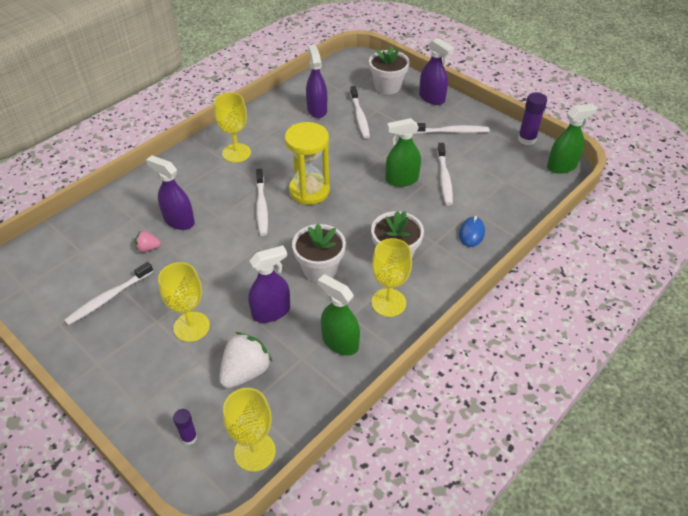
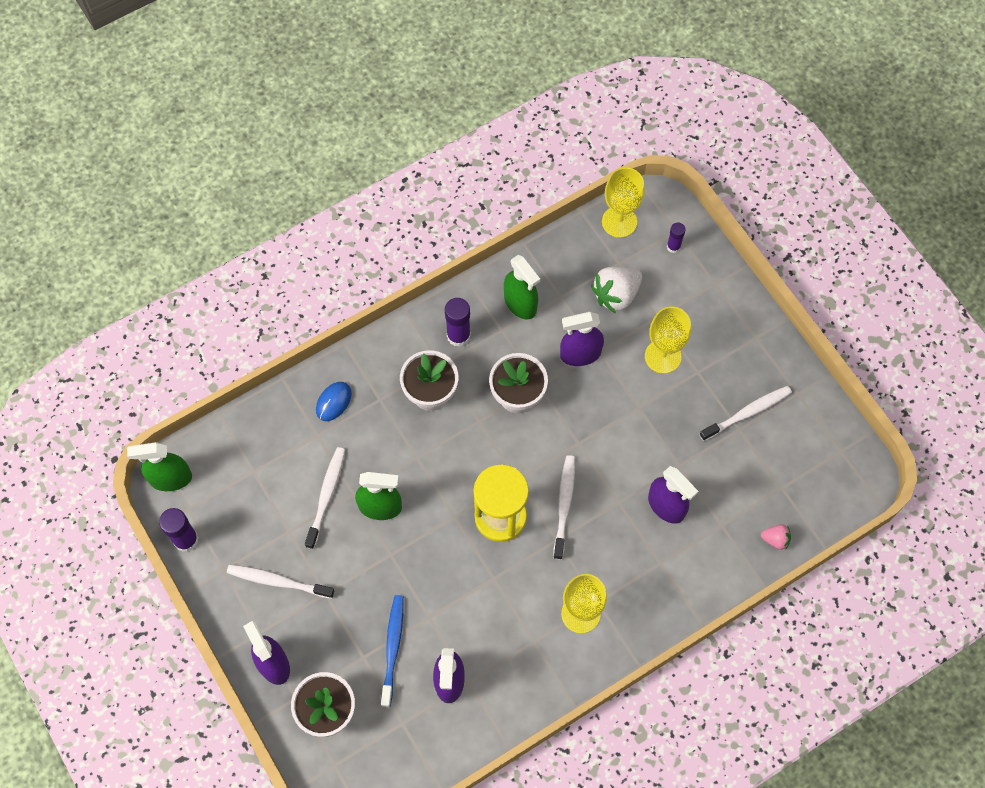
camera: 165 degrees left, 20 degrees up
(148, 248) = (704, 472): pink strawberry -> pink strawberry (775, 539)
(359, 117) = (393, 648): white toothbrush -> blue toothbrush
(388, 302) = (458, 335): yellow goblet -> purple glue stick

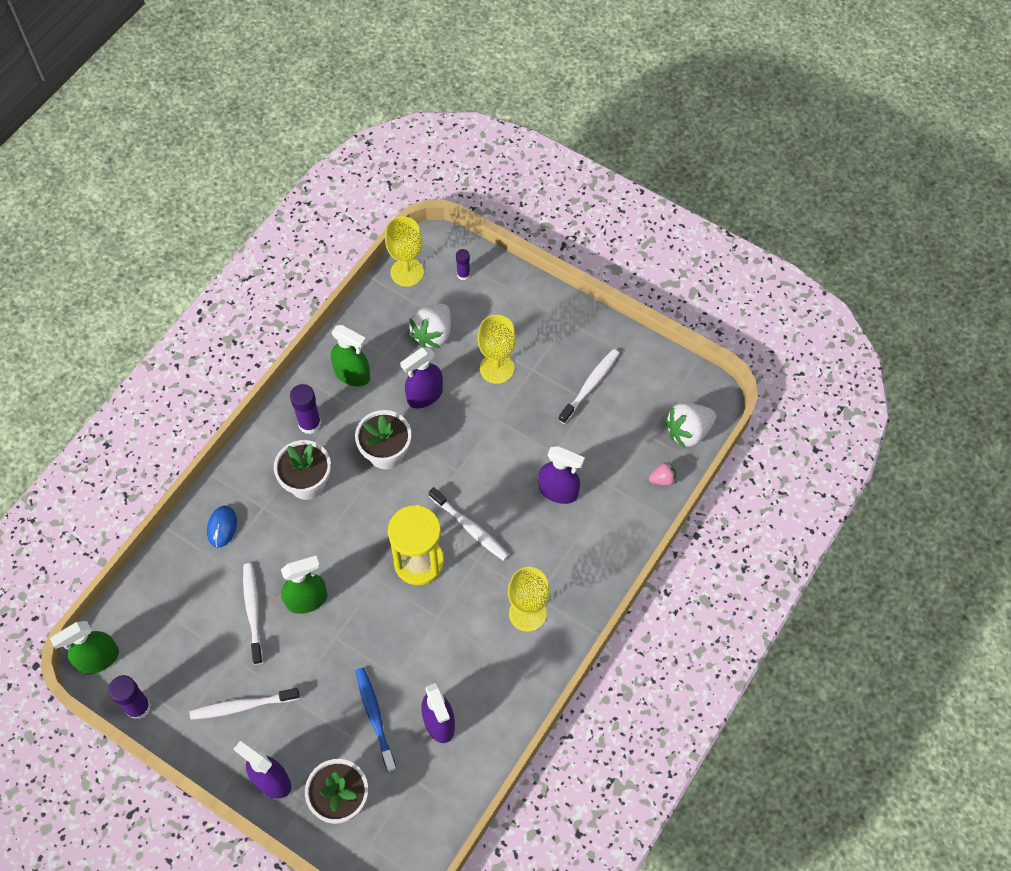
camera: 25 degrees left, 5 degrees down
(564, 505) = (470, 528): white toothbrush -> white toothbrush turned 150 degrees clockwise
(824, 502) = (688, 432): none -> white strawberry

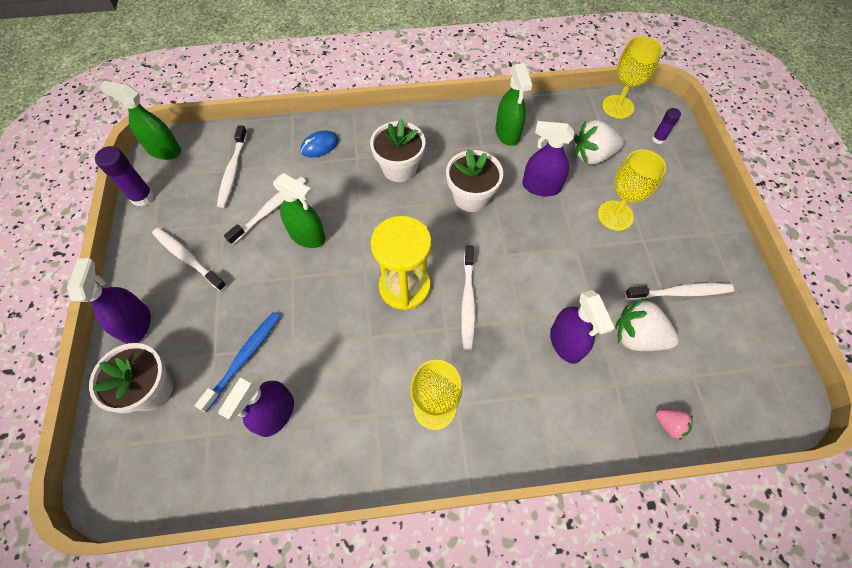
camera: 50 degrees right, 0 degrees up
(181, 615) = (233, 171): none -> white toothbrush
(309, 424) = (445, 137): purple glue stick -> none
(688, 432) = (736, 410): white strawberry -> white strawberry (637, 336)

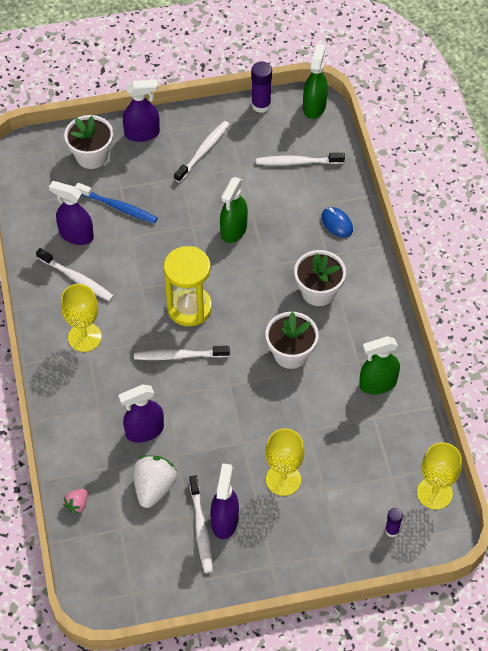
camera: 85 degrees right, 5 degrees down
(270, 209) = (258, 198): white toothbrush -> white toothbrush (77, 279)
(541, 187) = (311, 414): purple spray bottle -> purple spray bottle (224, 521)
(592, 155) = (358, 463): white strawberry -> none

